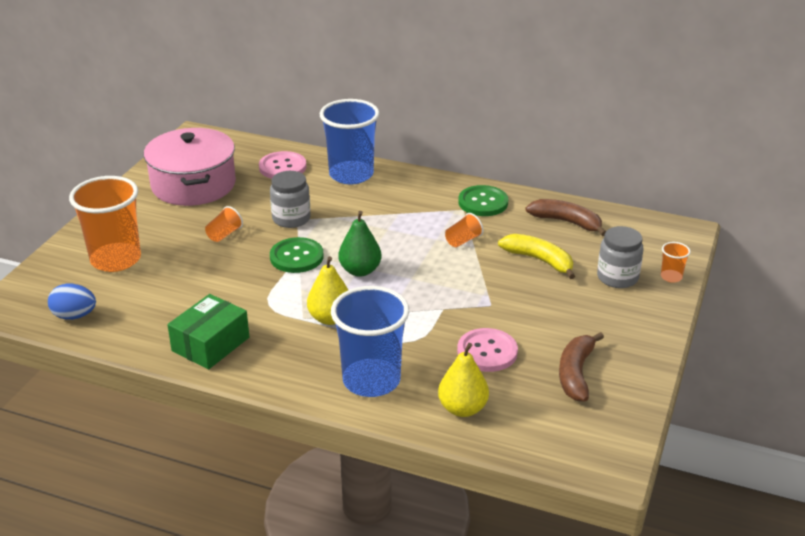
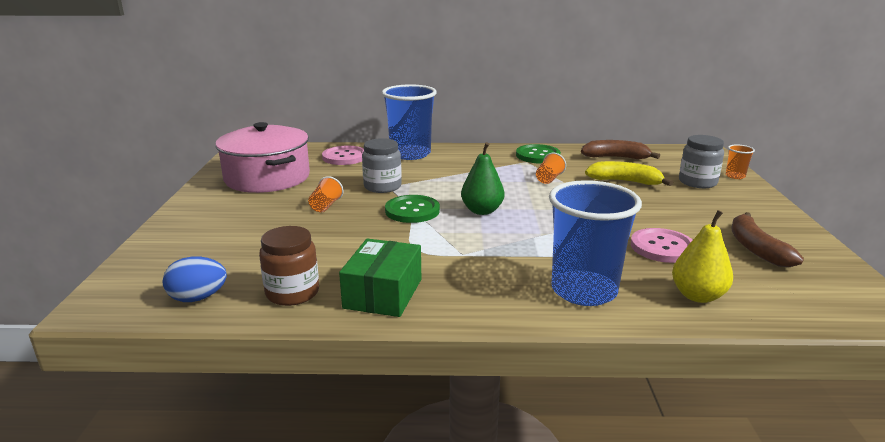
camera: 20 degrees left, 10 degrees down
(116, 259) = (220, 241): orange cup -> none
(144, 327) = (292, 293): none -> brown jar
(330, 318) = (489, 249): yellow pear -> none

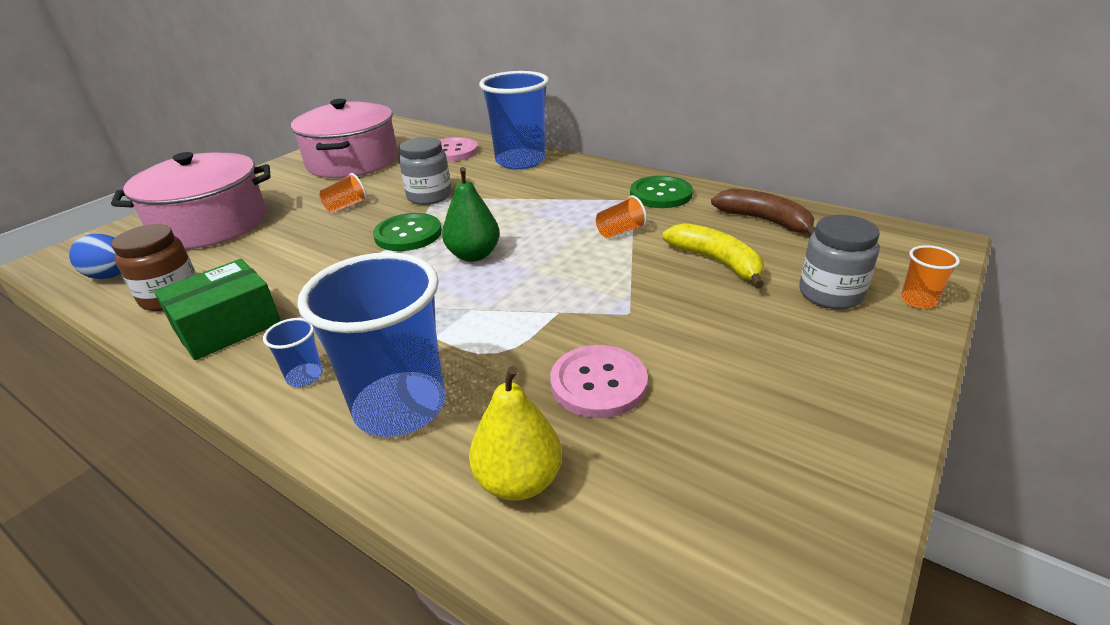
camera: 35 degrees right, 10 degrees up
(220, 243) = (210, 224): none -> pink pot
(497, 298) = (305, 376): none -> blue cup
(756, 248) = (739, 441): brown banana -> none

